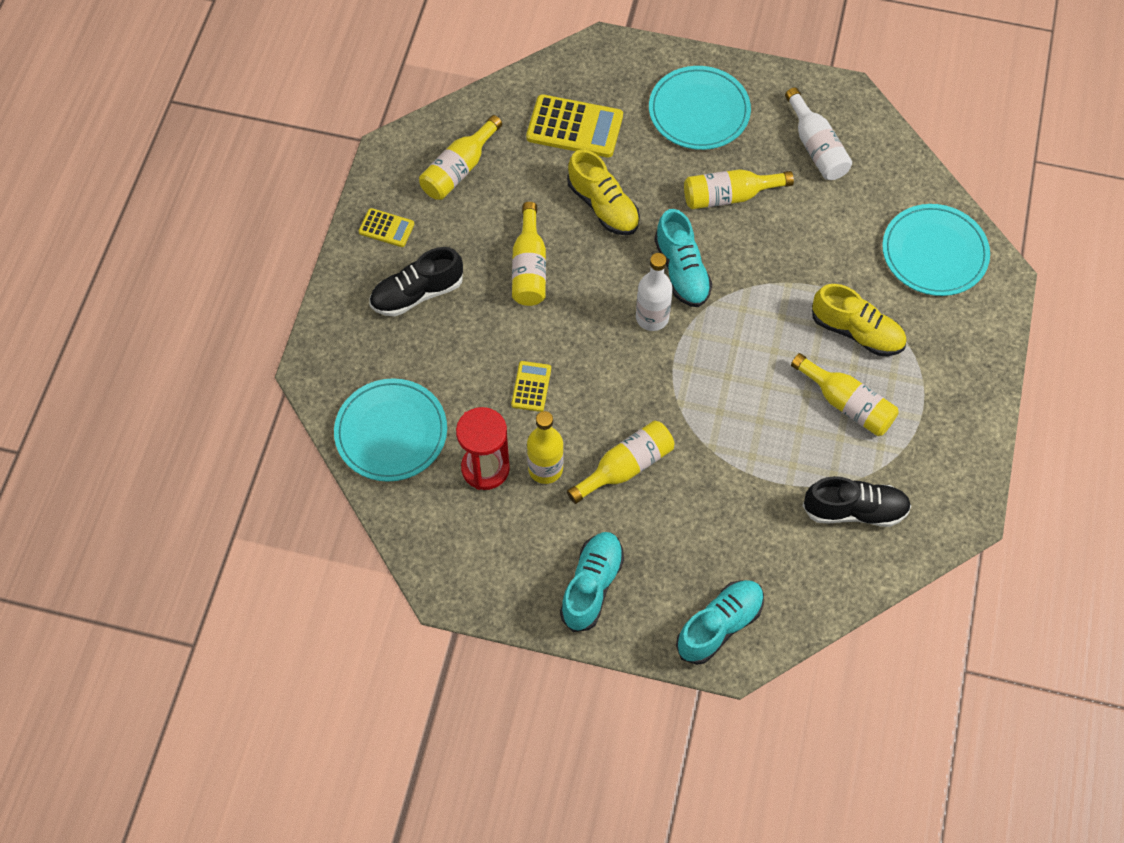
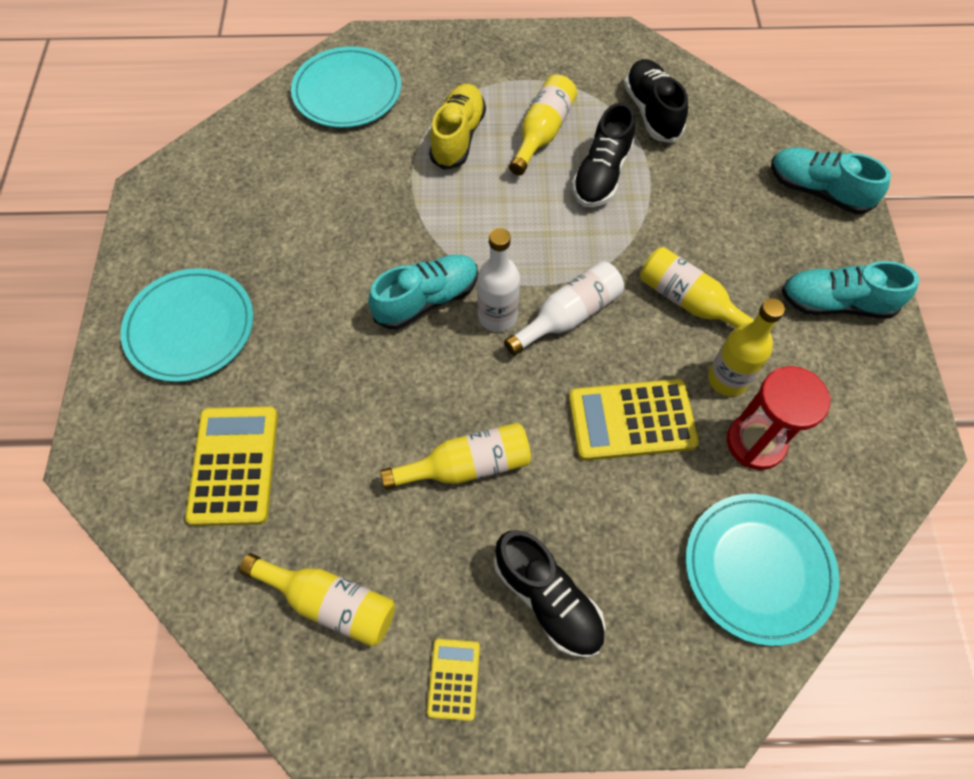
camera: 105 degrees left, 0 degrees up
(531, 386) = (631, 420): yellow calculator -> yellow calculator, size x1.86
(603, 206) = (354, 402): yellow shoe -> none
(729, 196) = (312, 273): yellow bottle -> none
(784, 440) = (601, 175): none -> black shoe
(816, 147) = (229, 204): white bottle -> white bottle (568, 316)

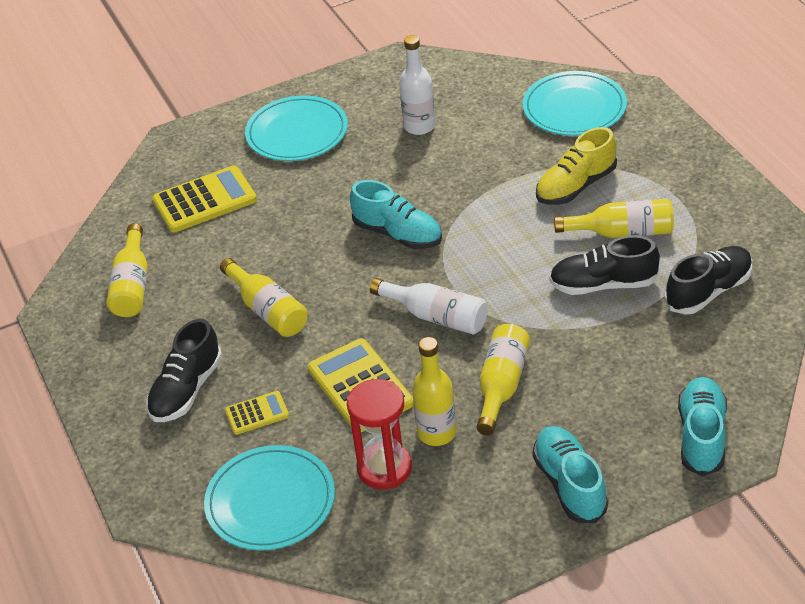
camera: 70 degrees right, 20 degrees down
(453, 679) = (108, 364): yellow calculator -> yellow calculator (257, 413)
(458, 137) = (576, 186): yellow shoe -> yellow shoe turned 150 degrees clockwise
(497, 316) = (408, 277): white bottle -> white bottle (419, 126)

